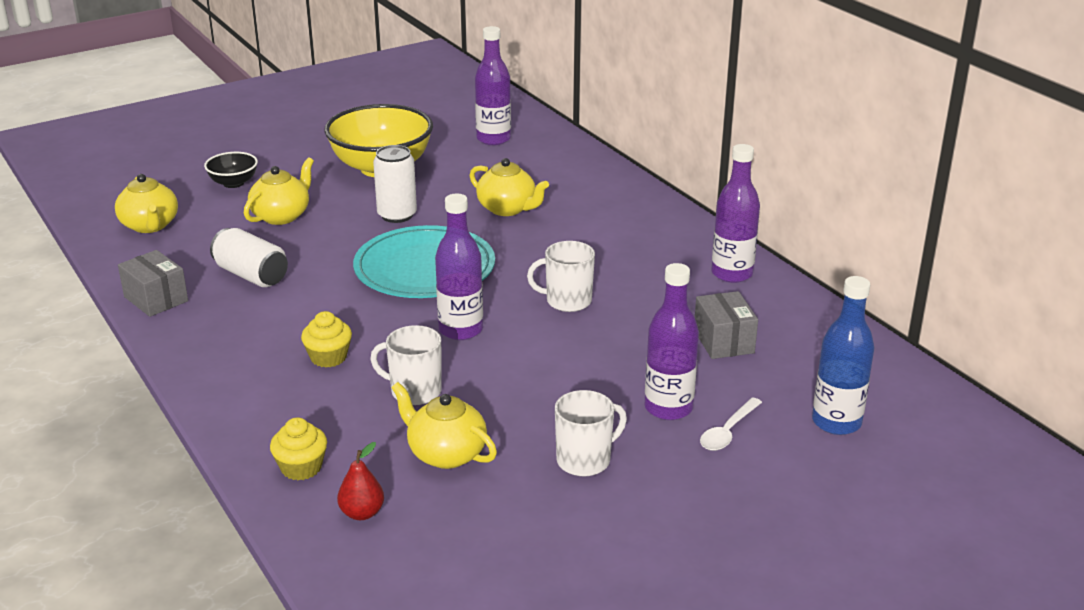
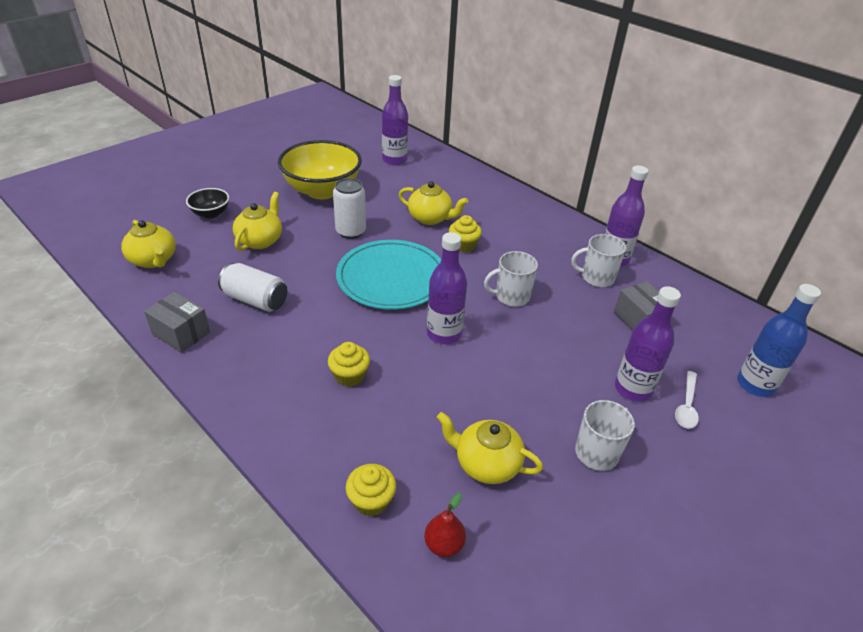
camera: 15 degrees left, 10 degrees up
(414, 391) = (433, 401): white mug -> white mug (596, 277)
(535, 242) = (463, 245): none -> yellow cupcake

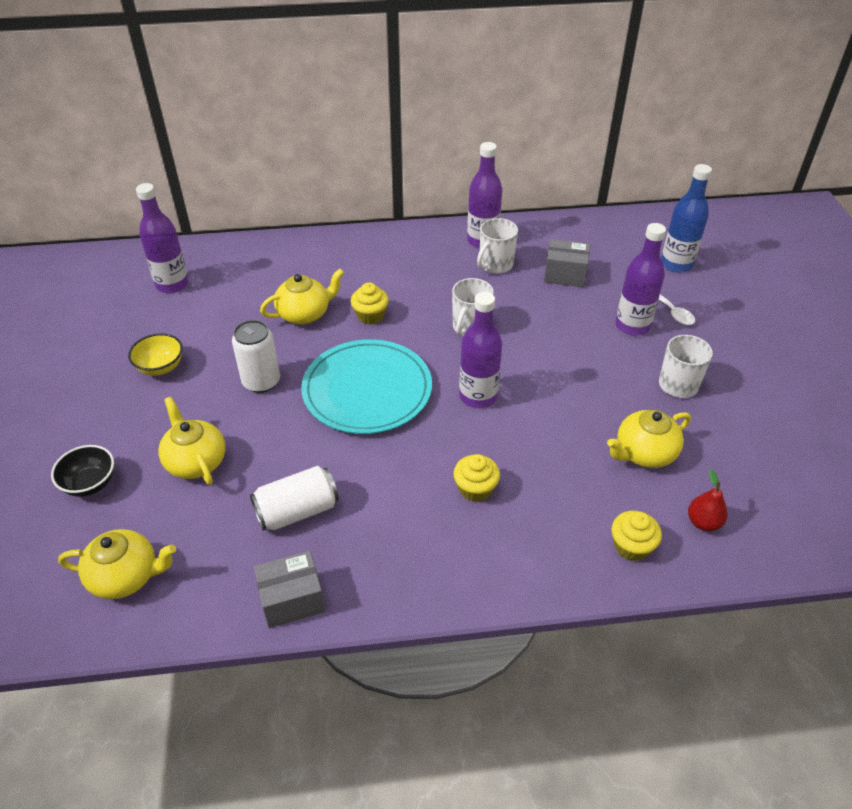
camera: 50 degrees left, 5 degrees up
(322, 190) = (160, 367): yellow bowl -> yellow bowl, size x0.48

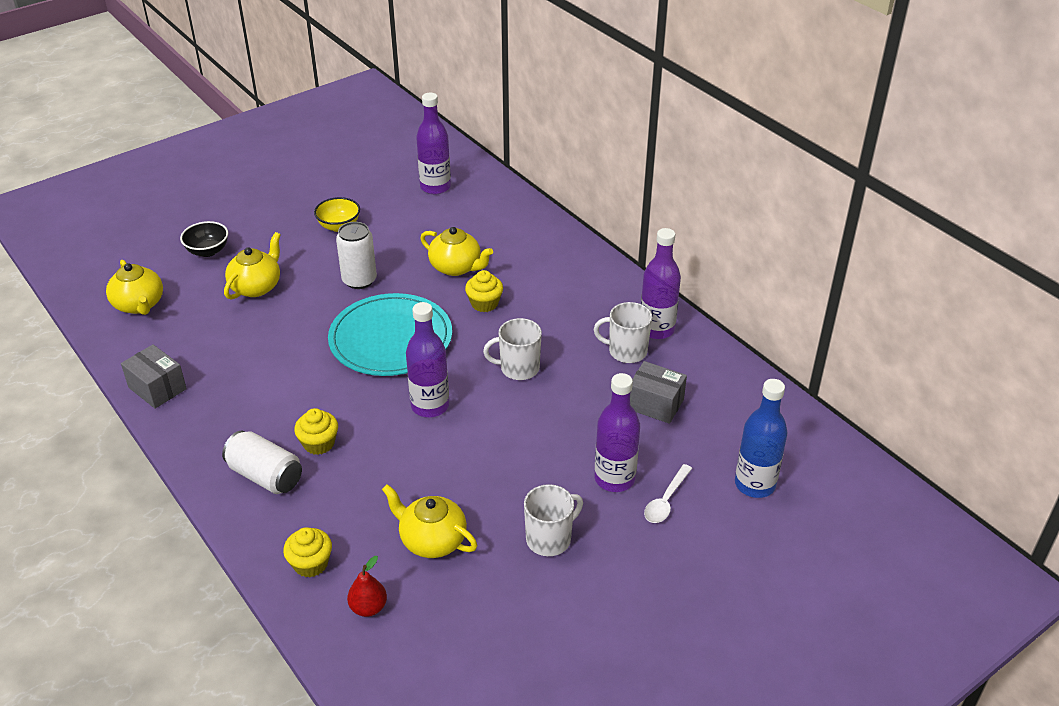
camera: 60 degrees right, 5 degrees down
(297, 511) = (238, 356): white can -> white can (265, 476)
(565, 274) = (655, 404): grey box -> grey box turned 45 degrees counterclockwise

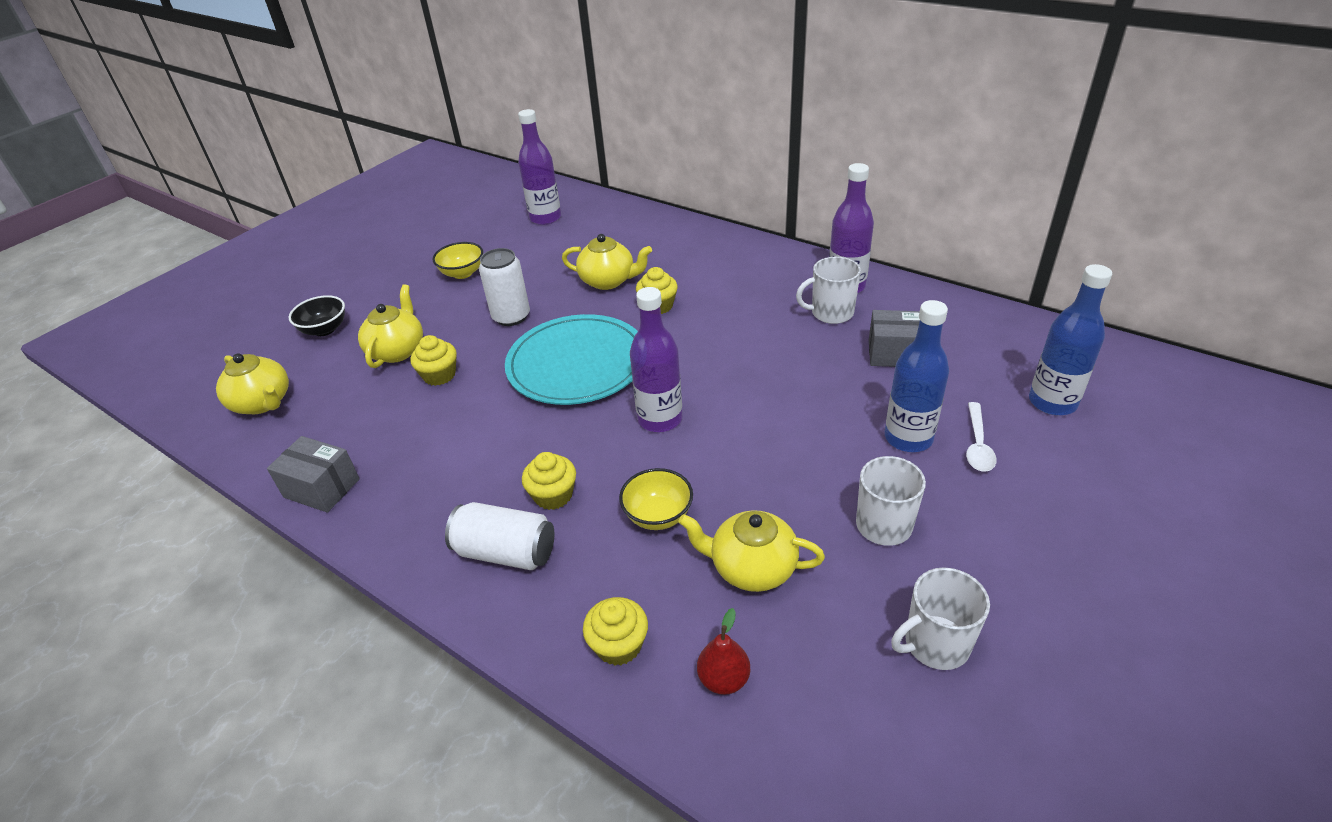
camera: 15 degrees left, 0 degrees up
(279, 318) = (439, 375): none -> yellow cupcake
(386, 482) = (658, 515): none -> yellow bowl
(518, 368) = (732, 357): white mug -> white mug (935, 644)
(614, 479) = (908, 438): purple bottle -> blue bottle

